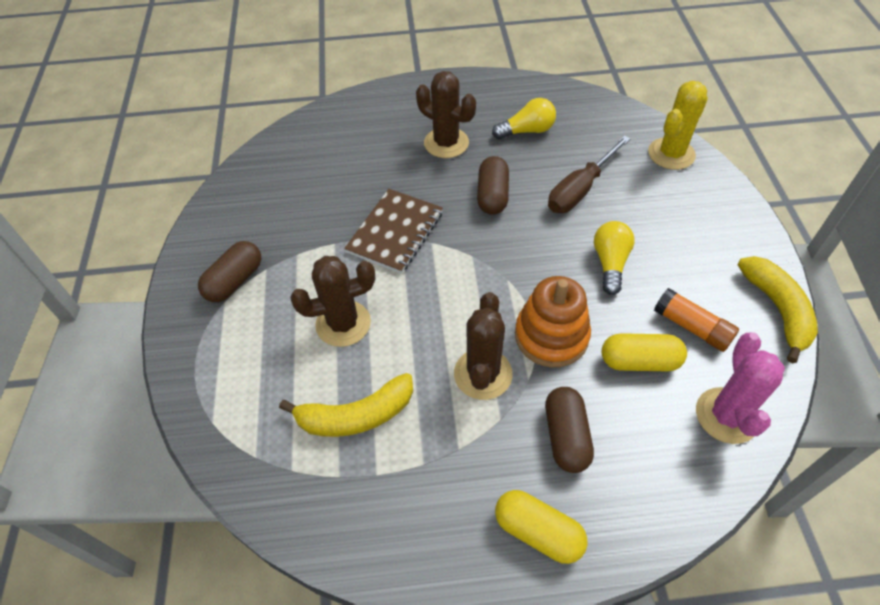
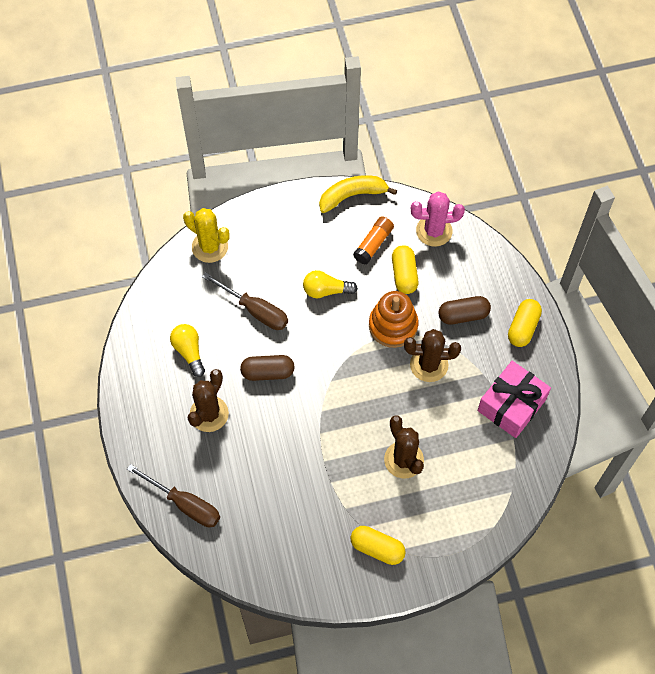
camera: 100 degrees left, 10 degrees up
(235, 281) = (377, 548): brown capsule -> yellow capsule
(346, 121) = (185, 504): none -> brown screwdriver
(356, 415) = (472, 437): yellow banana -> none
(395, 232) = (314, 438): brown notebook -> none
(396, 484) = (511, 405): none -> pink gift

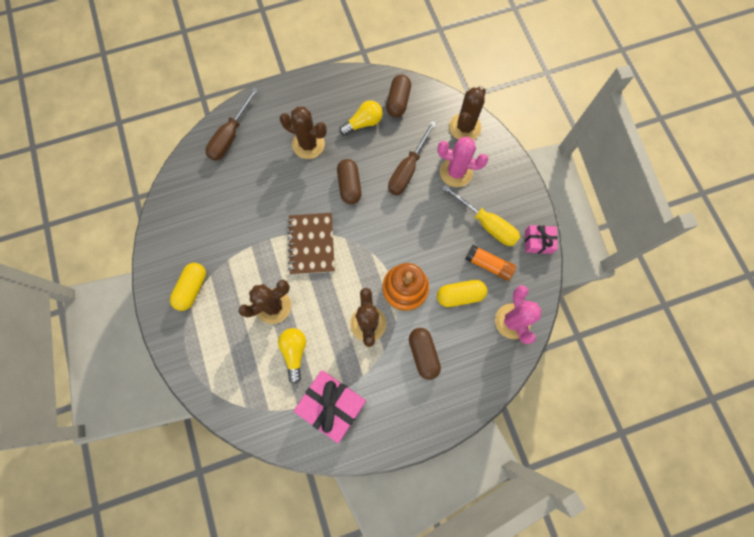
camera: 85 degrees right, 10 degrees up
(166, 312) = (398, 101): none -> brown capsule
(210, 247) = (465, 127): yellow cactus -> brown cactus
(264, 262) = (456, 172): none -> pink cactus
(326, 290) = (434, 227): yellow light bulb -> yellow light bulb (294, 352)
(328, 240) = (486, 224): none -> yellow screwdriver
(335, 417) = (311, 244): none -> brown notebook
(352, 196) = (538, 242): yellow banana -> pink gift
(523, 327) = (416, 415): yellow capsule -> none

